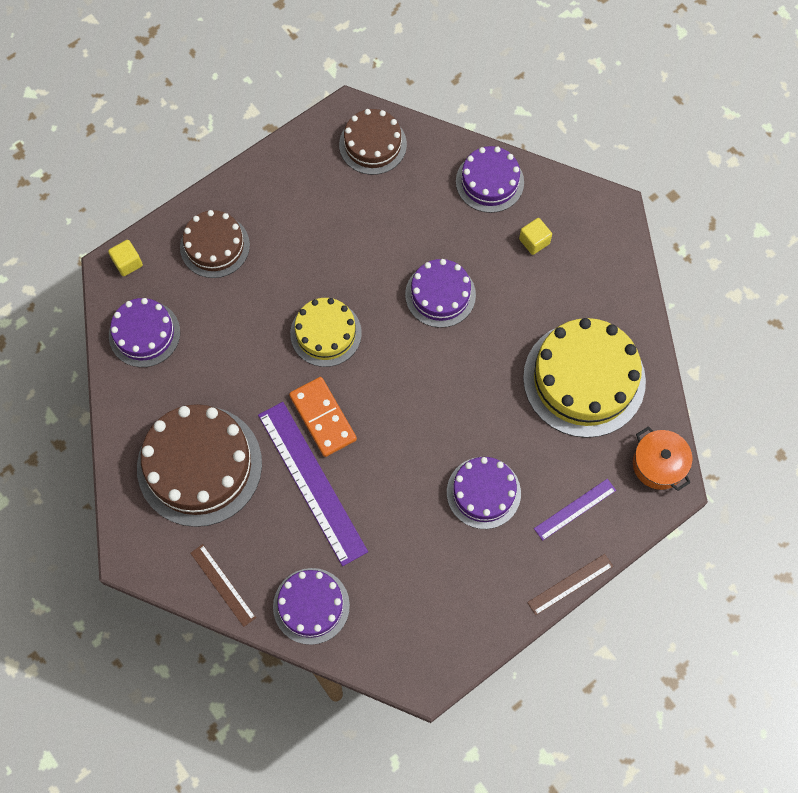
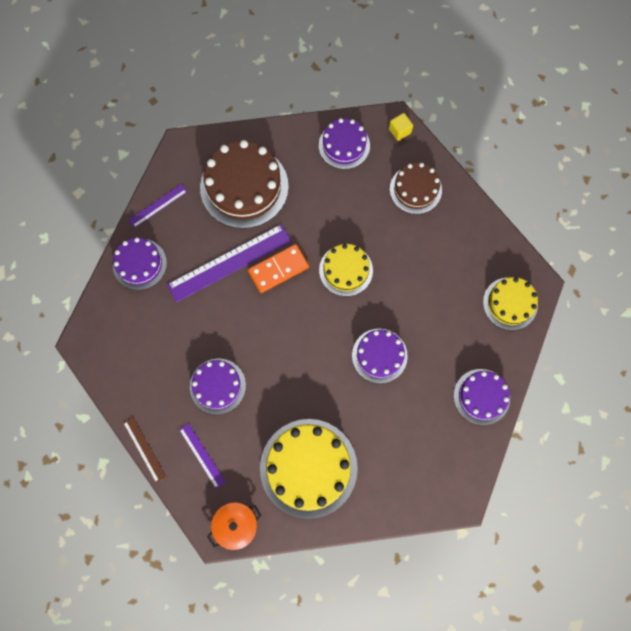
camera: 90 degrees right, 5 degrees up
(223, 585) = (158, 206): brown ruler -> purple ruler
(373, 144) = (510, 303): brown cake -> yellow cake
(534, 241) = (428, 432): yellow cube -> none

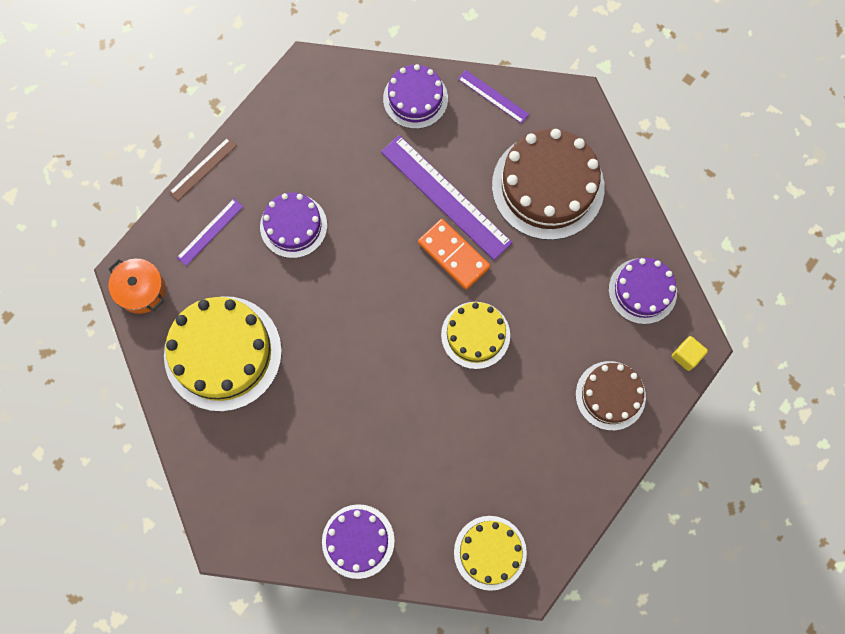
camera: 75 degrees right, 0 degrees up
(379, 355) = (377, 402): purple cake -> none

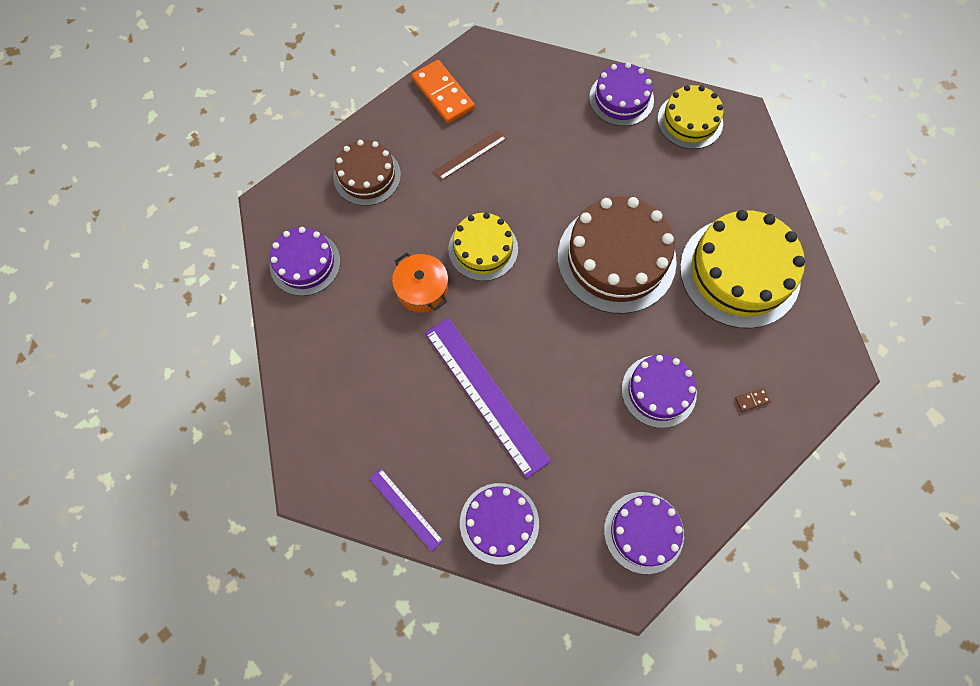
camera: 170 degrees left, 5 degrees down
(141, 290) = (826, 348): orange pot -> orange pot (422, 289)
(203, 168) = (760, 477): brown ruler -> brown ruler (470, 155)
(210, 231) = (752, 400): purple ruler -> brown domino
(297, 111) = (643, 532): none -> purple cake
(453, 255) = (489, 330): orange domino -> orange domino (443, 94)
(490, 552) = (507, 74): yellow cake -> yellow cake (690, 121)
(548, 186) = (370, 388): brown cake -> brown cake (616, 258)
(686, 356) = (284, 198): yellow cube -> none

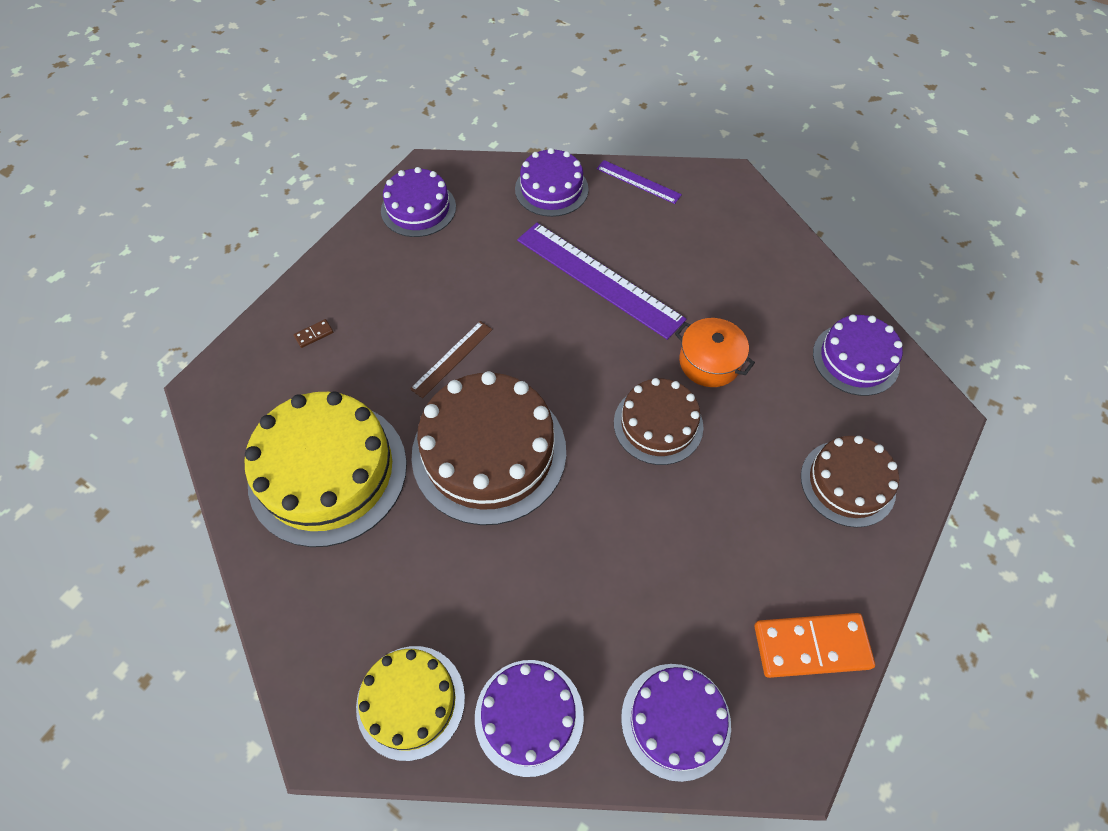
camera: 165 degrees right, 10 degrees down
(443, 94) = (811, 646): orange domino -> orange domino turned 45 degrees counterclockwise
(470, 155) = (726, 550): brown ruler -> brown ruler (452, 358)
(483, 249) = (658, 424): yellow cake -> brown cake
(658, 391) = (417, 321): purple cake -> purple cake (675, 720)

